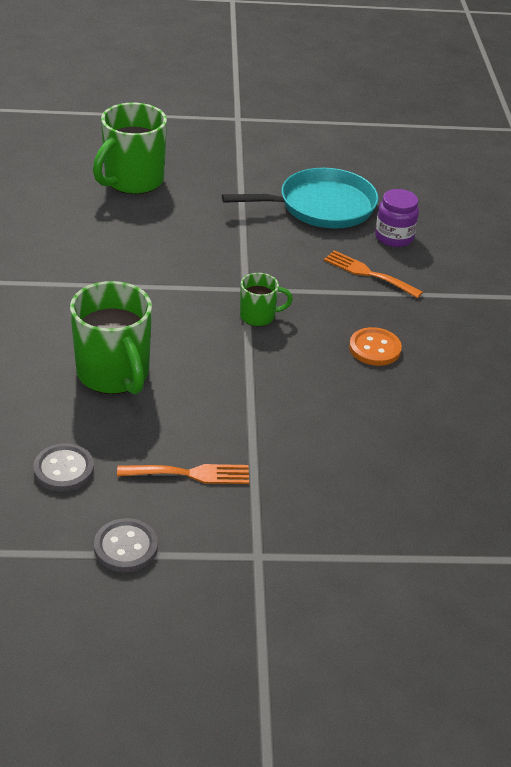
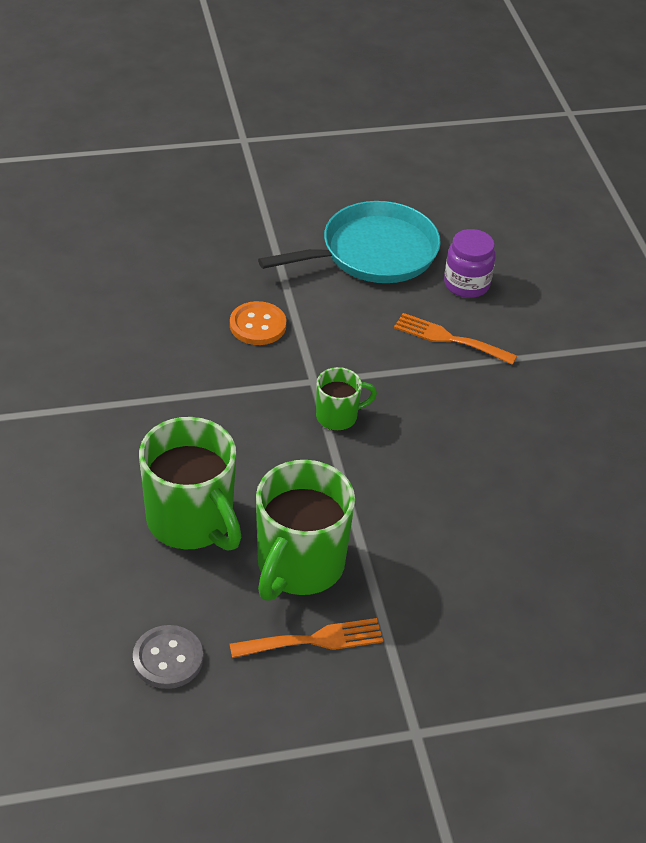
camera: 10 degrees left, 5 degrees up
(126, 547) = (266, 748): grey button -> none
(132, 181) = (141, 248): green mug -> green mug (299, 566)
(374, 348) = (480, 440): orange button -> orange button (258, 325)

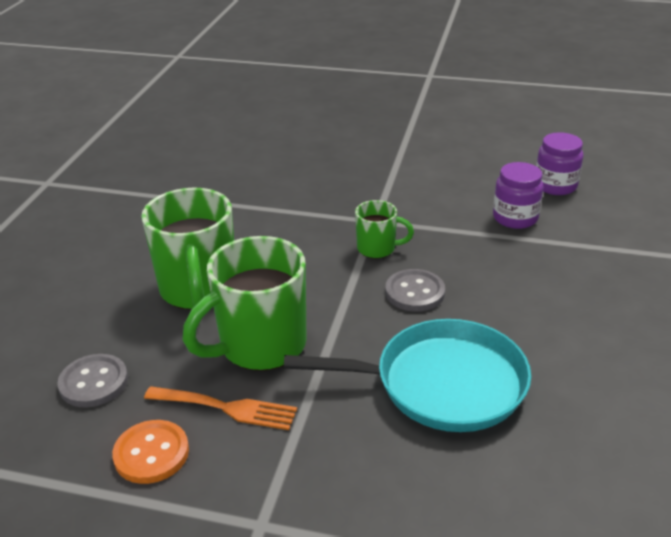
camera: 30 degrees right, 10 degrees down
(258, 325) = (356, 177): orange button -> orange button (151, 453)
(373, 252) = (486, 152): turquoise pan -> turquoise pan (442, 383)
(405, 460) = (414, 292): none -> grey button
(449, 339) = (515, 218): orange fork -> purple jar

